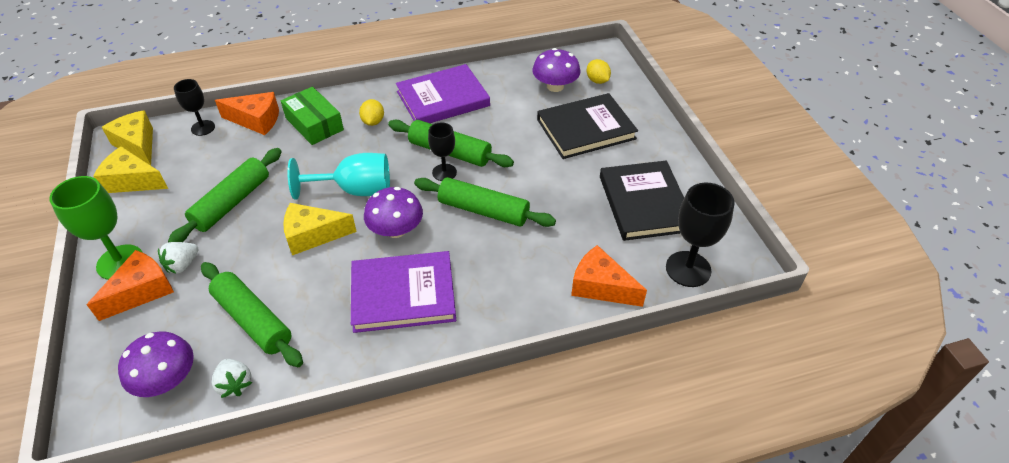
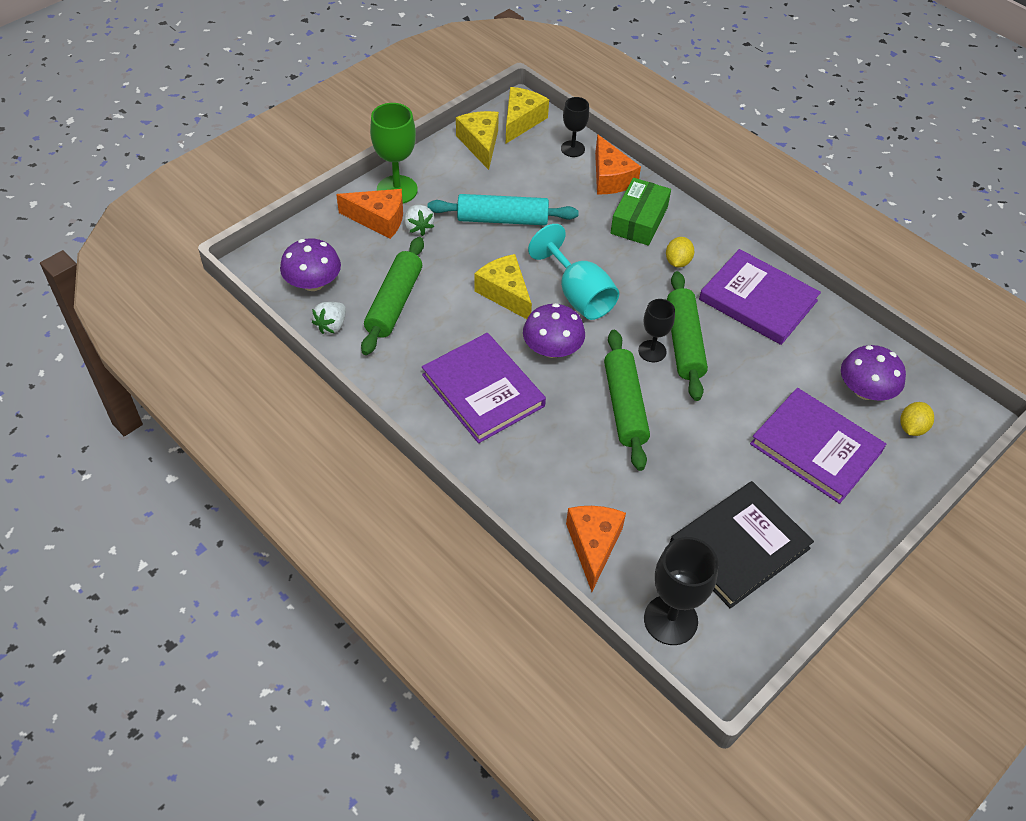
camera: 60 degrees right, 5 degrees up
(182, 265) = (418, 228): white strawberry -> white strawberry turned 120 degrees counterclockwise
(232, 203) = (502, 219): green rolling pin -> turquoise rolling pin
(373, 122) = (677, 262): yellow lemon -> yellow lemon turned 45 degrees counterclockwise
(586, 129) = (815, 448): black book -> purple book

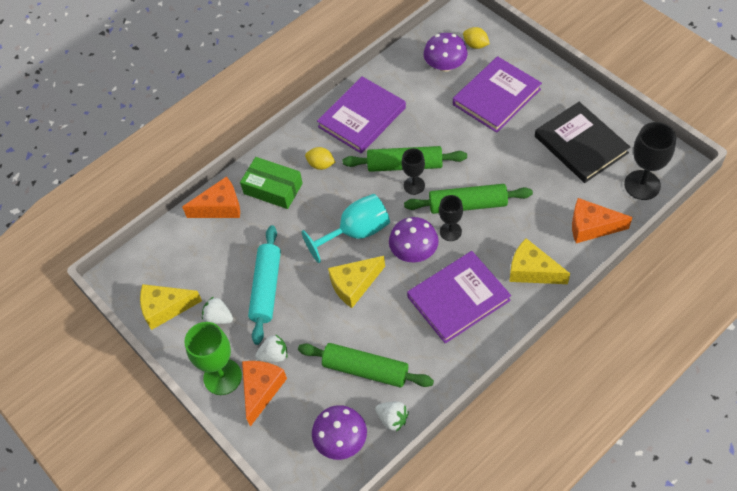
camera: 80 degrees left, 5 degrees up
(467, 183) = (218, 318): none -> white strawberry
(521, 121) = (137, 275): yellow cheese -> yellow cheese (532, 271)
(572, 149) = (180, 234): black goblet -> black goblet (450, 231)

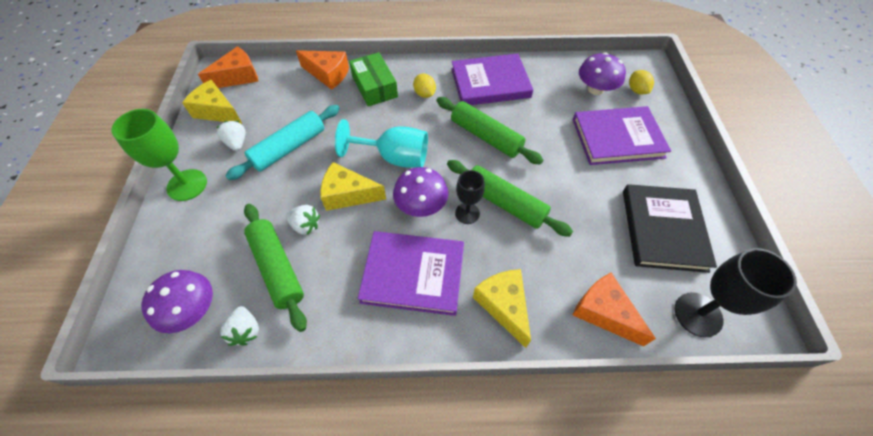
camera: 35 degrees right, 0 degrees up
(261, 390) = (196, 217): orange cheese -> orange cheese (238, 77)
(274, 355) = (234, 199): white strawberry -> white strawberry (305, 225)
(414, 185) = (476, 156): black goblet -> none

